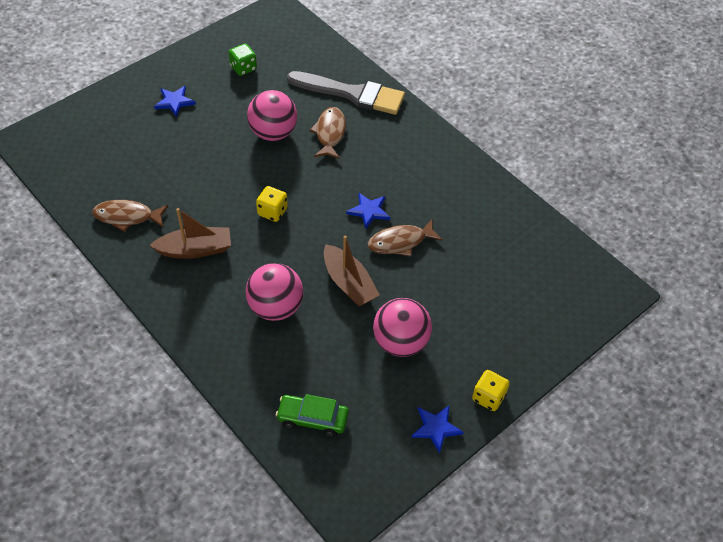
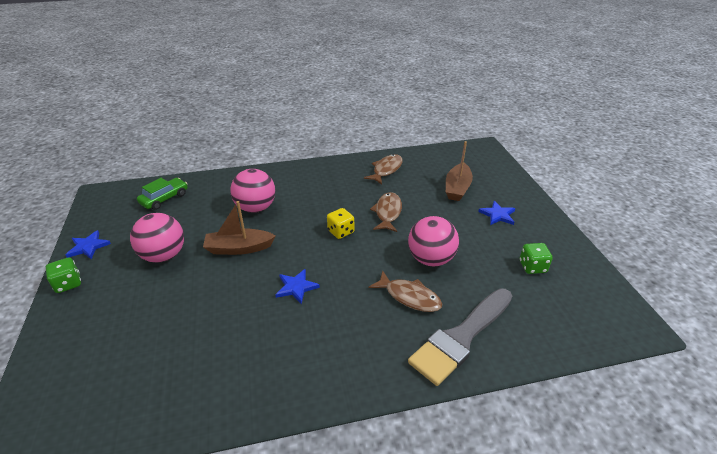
camera: 120 degrees right, 15 degrees down
(195, 249) = (335, 188): brown boat -> brown boat (457, 188)
(400, 242) = (246, 294): brown fish -> brown fish (388, 212)
(488, 397) = (68, 284): yellow dice -> green dice

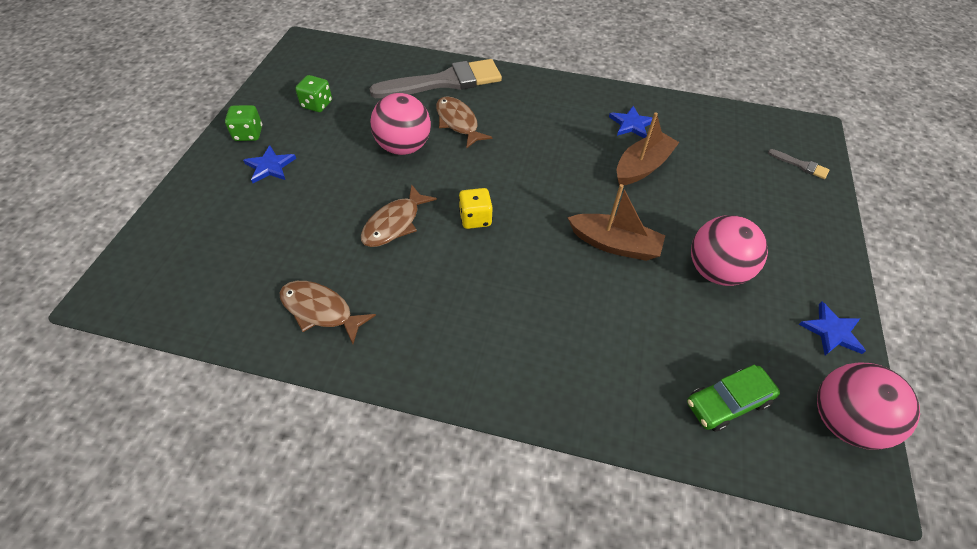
camera: 155 degrees left, 15 degrees up
(54, 385) = (800, 165): none -> grey brush
(68, 284) = (834, 273): green dice -> green dice (248, 134)
(256, 208) = (573, 310): pink ball -> pink ball (843, 420)
(296, 287) = (562, 170): blue star -> blue star (631, 124)
(386, 170) = (320, 310): brown fish -> brown fish turned 60 degrees clockwise
(457, 188) = (263, 225): brown boat -> brown boat (642, 167)

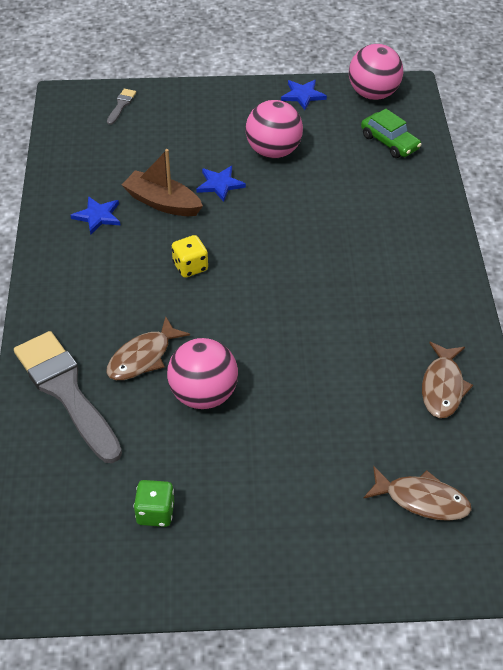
camera: 105 degrees left, 5 degrees down
(248, 134) = (239, 565): green dice -> none
(270, 166) = (286, 512): blue star -> blue star (220, 184)
(394, 223) = (318, 367): brown fish -> brown fish (422, 500)
(475, 218) = (284, 308): yellow dice -> yellow dice (190, 267)
(614, 244) = (272, 210): brown boat -> none

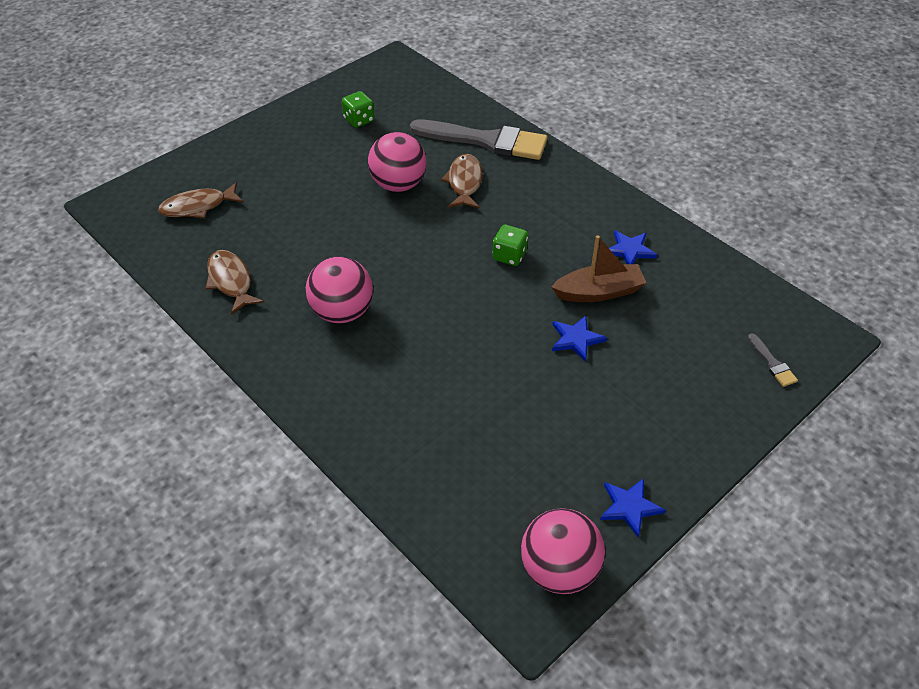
camera: 140 degrees right, 0 degrees up
(190, 267) = (509, 256): yellow dice -> green dice
(273, 151) = (573, 407): pink ball -> pink ball (342, 312)
(389, 142) = (473, 503): green car -> none

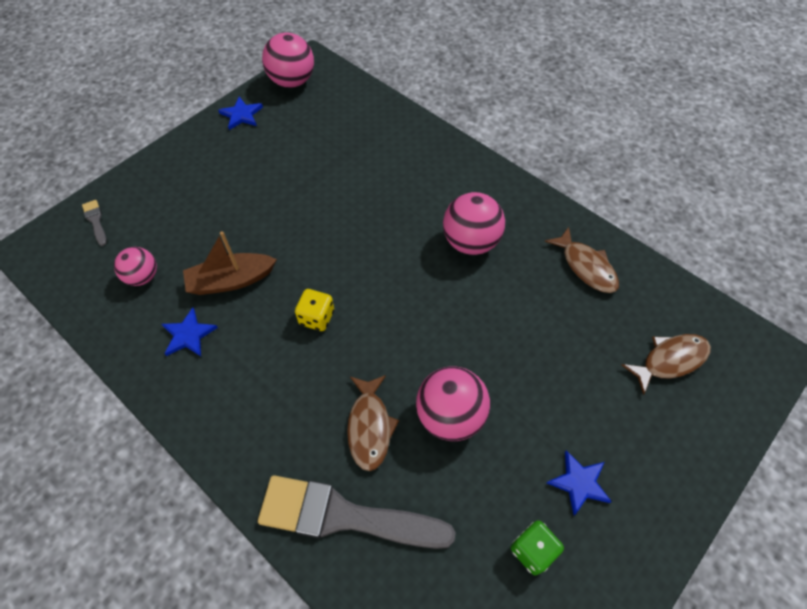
camera: 175 degrees right, 10 degrees up
(509, 256) = (316, 317): green dice -> yellow dice
(576, 339) = (260, 231): blue star -> blue star (579, 483)
(692, 301) = (143, 277): none -> pink ball

